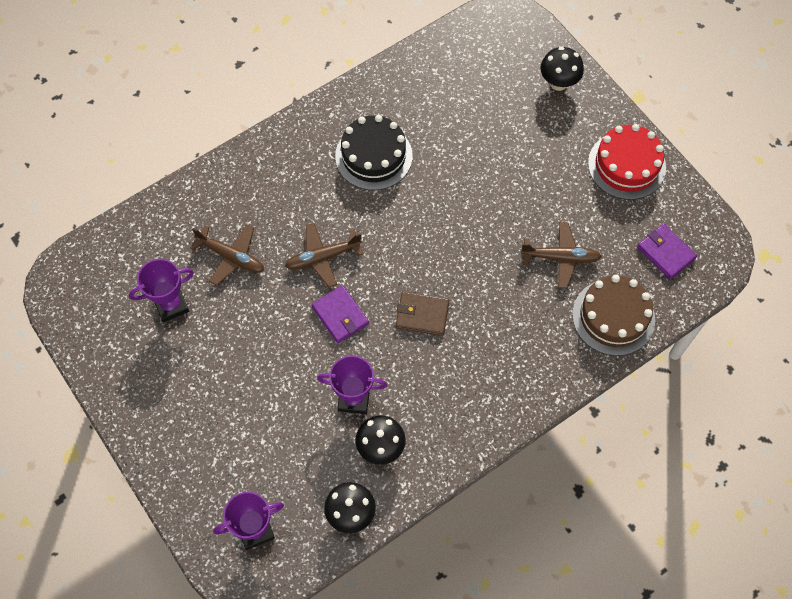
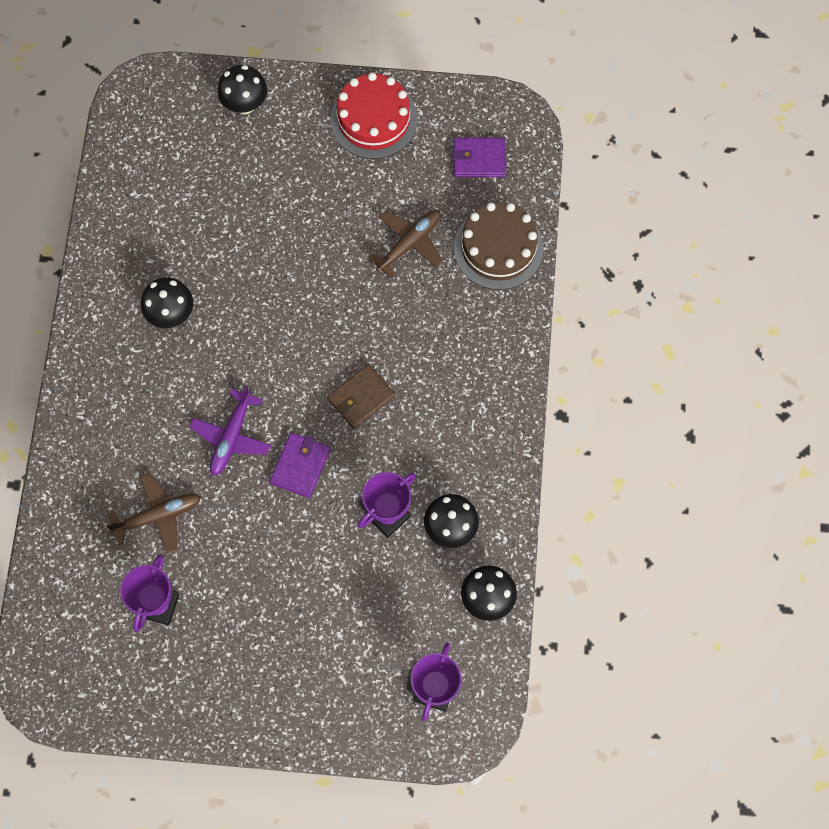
camera: 50 degrees left, 5 degrees up
(323, 257) = (232, 437): brown plane -> purple plane
(340, 315) = (300, 466): purple wallet -> purple wallet turned 75 degrees counterclockwise
(373, 156) = (171, 315): black cake -> black mushroom

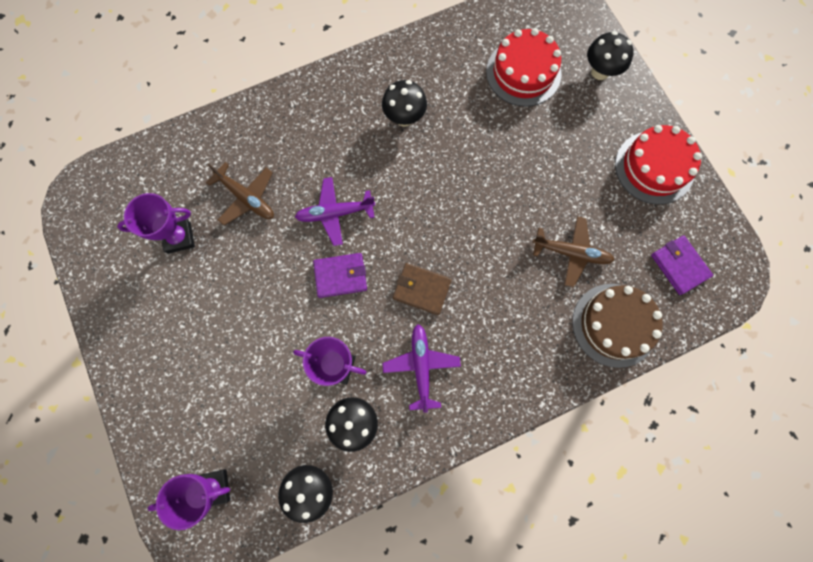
camera: 60 degrees right, 5 degrees up
(198, 174) = (523, 72): none -> red cake
(435, 439) = (421, 367): none -> purple plane

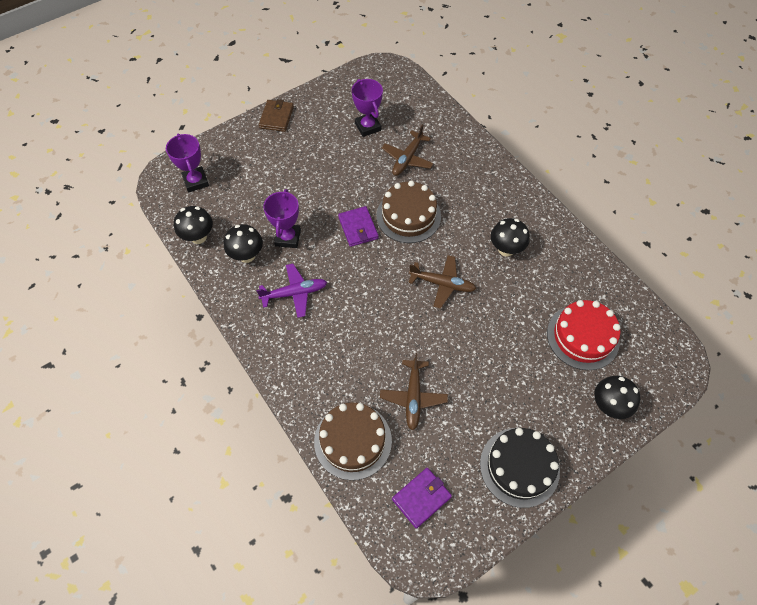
camera: 80 degrees right, 15 degrees down
(335, 213) = (408, 216): purple plane -> brown cake
(421, 289) = (357, 284): brown wallet -> brown wallet (276, 117)
(437, 195) = (442, 284): none -> brown plane
(654, 167) = (519, 467): red cake -> black cake

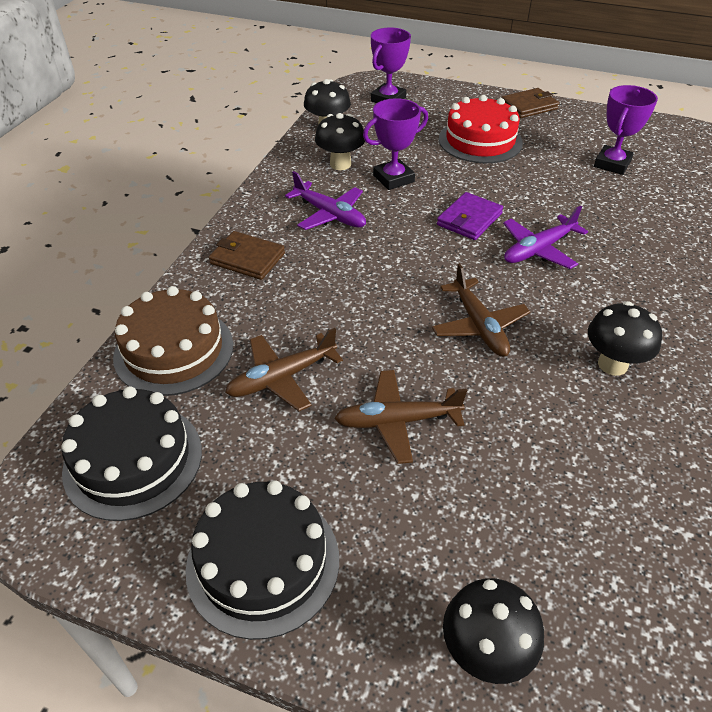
camera: 55 degrees right, 15 degrees down
(301, 361) = (247, 258): none -> brown wallet
(407, 158) = (617, 211): brown plane -> brown plane (398, 421)
(408, 216) = (539, 249): brown cake -> purple plane
(421, 498) = (133, 460): purple wallet -> black cake
(583, 337) = (577, 540): red cake -> red cake (480, 141)

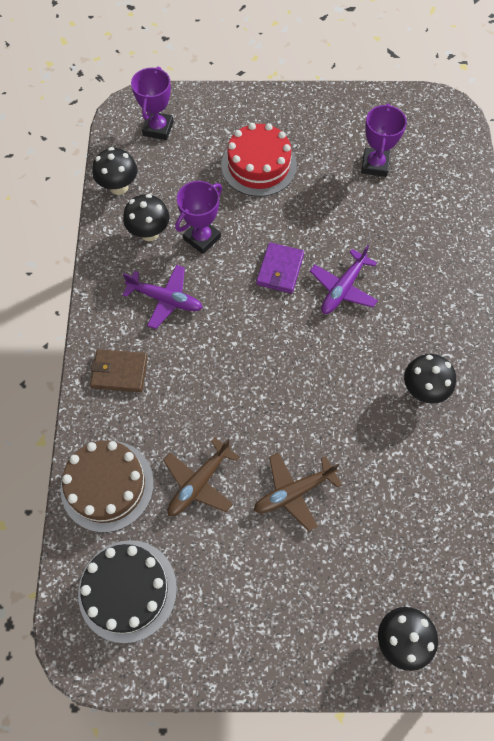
camera: 20 degrees left, 20 degrees up
(263, 562) = (250, 632): black cake -> none
(479, 325) = (321, 384): brown plane -> none
(528, 106) = (286, 103): brown wallet -> none

